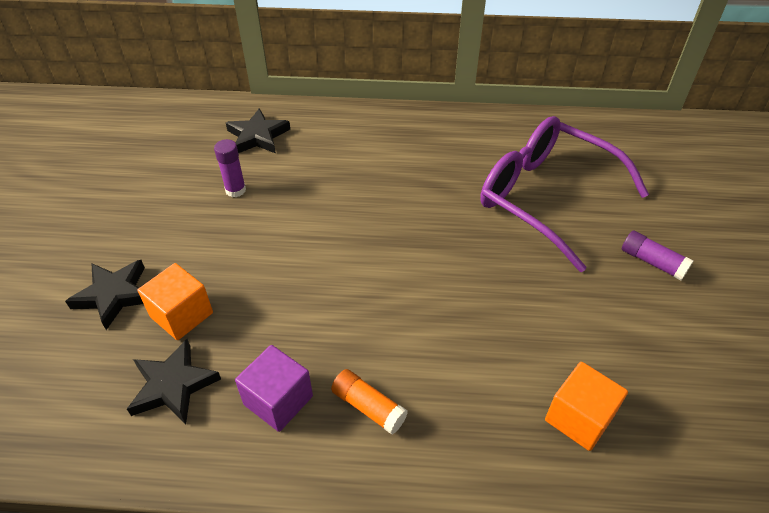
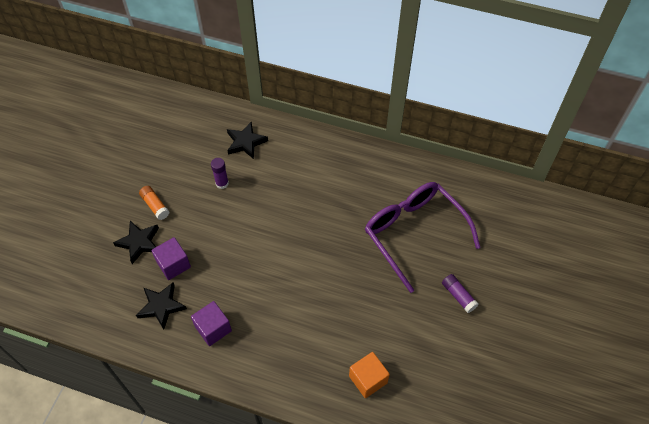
camera: 15 degrees right, 10 degrees up
(182, 315) = (173, 264): orange cube -> purple cube
(368, 407) = (259, 344): orange glue stick -> orange glue stick (155, 206)

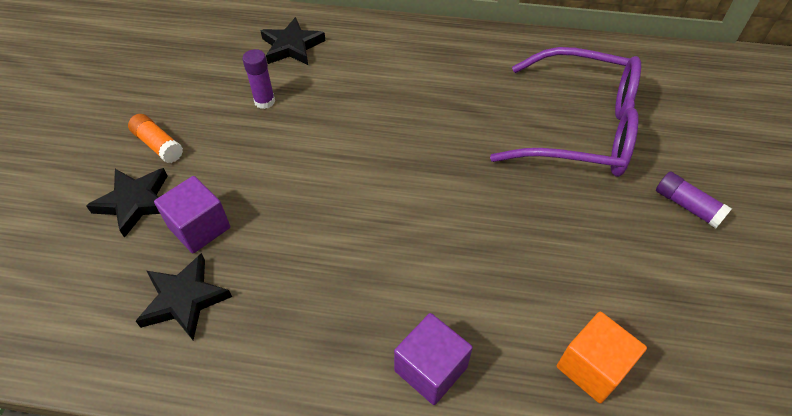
camera: 10 degrees left, 5 degrees down
(213, 328) = (286, 323): purple cube -> purple cube (430, 369)
(413, 233) = (581, 128): purple glasses -> purple glasses turned 150 degrees clockwise

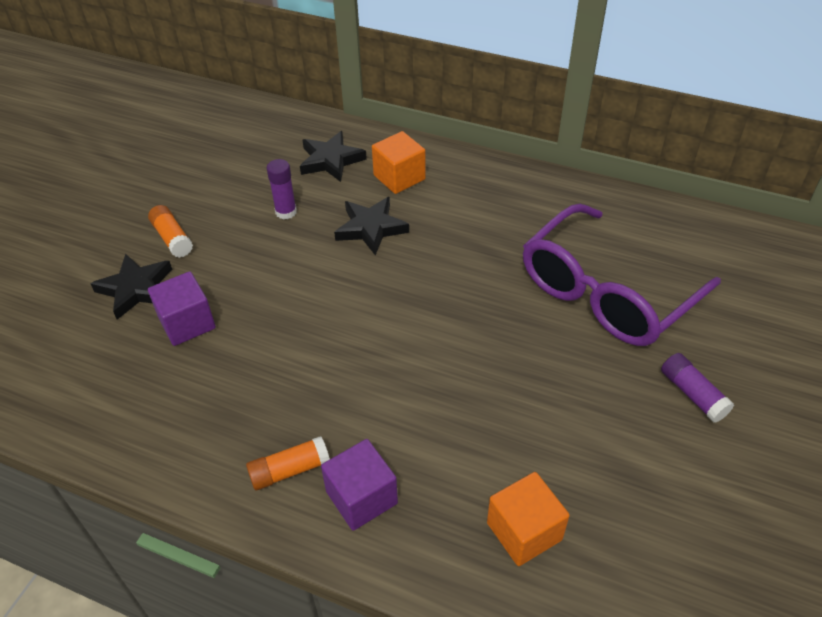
camera: 15 degrees right, 5 degrees down
(184, 299) = (153, 386): black star -> black star (371, 228)
(351, 357) = (289, 470): none -> orange glue stick
(361, 53) = (399, 177): none -> orange cube
(581, 128) = (606, 293): purple glasses -> purple glasses turned 105 degrees clockwise

